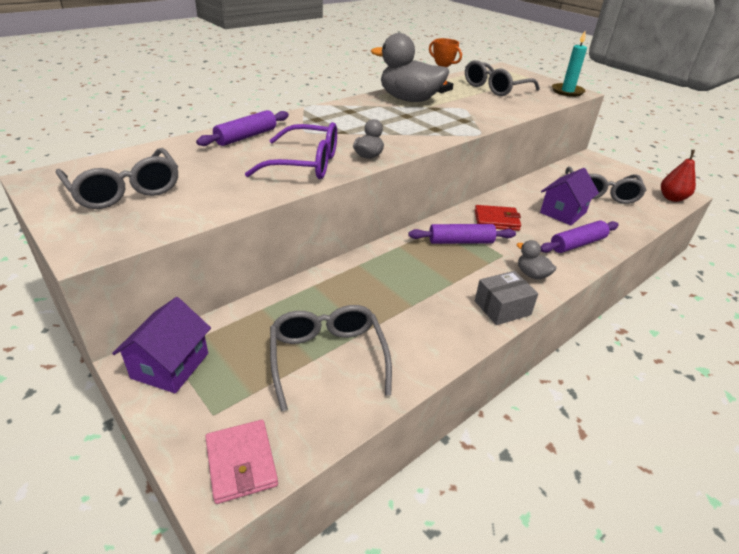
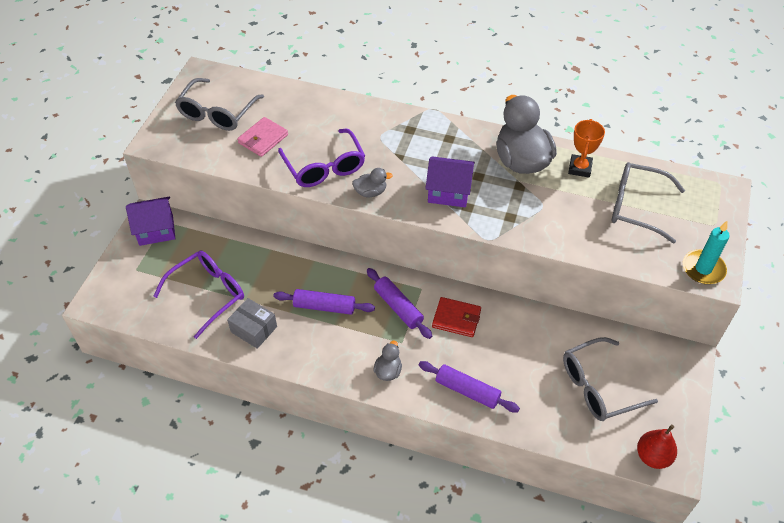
camera: 60 degrees right, 15 degrees up
(241, 463) = (114, 299): pink wallet -> pink wallet (263, 139)
(246, 137) = (338, 114): purple rolling pin -> purple rolling pin (324, 306)
(327, 358) = (208, 294): grey glasses -> purple glasses
(496, 220) = (456, 319): red wallet -> red wallet turned 45 degrees counterclockwise
(502, 308) = (327, 366): grey box -> grey box (254, 329)
(563, 212) = (520, 364): purple house -> purple house (449, 192)

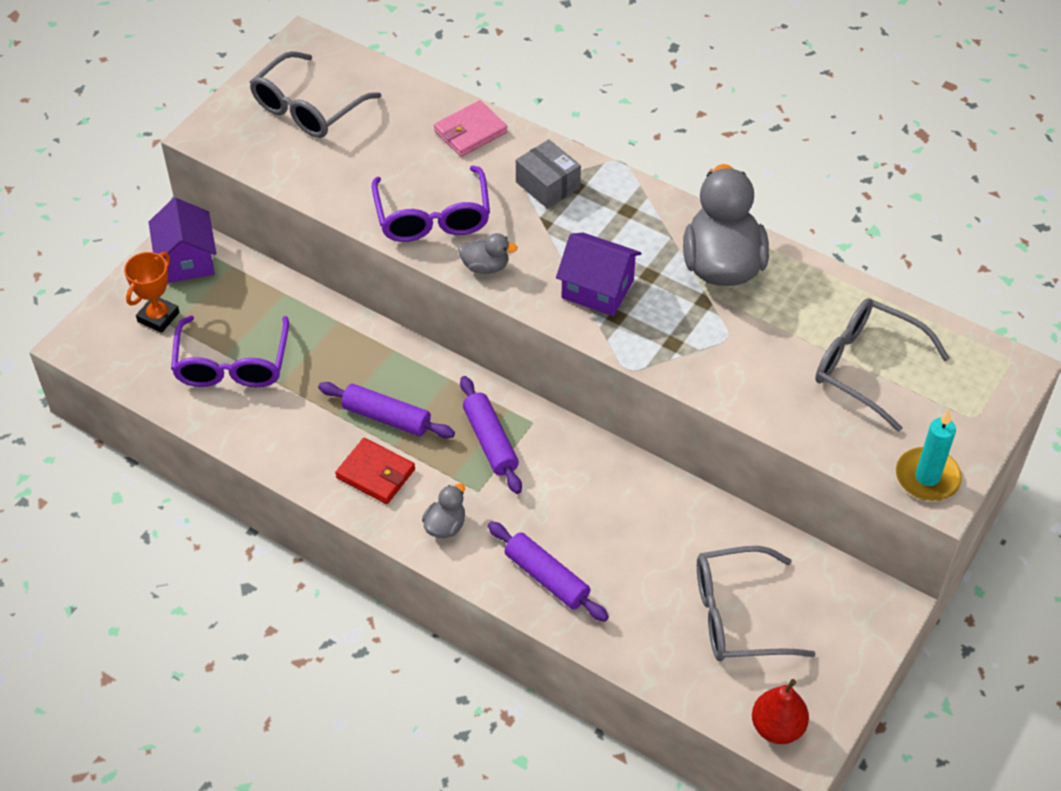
camera: 15 degrees right, 0 degrees up
(156, 230) = (187, 260): purple house -> purple house turned 75 degrees clockwise
(208, 294) = (232, 365): purple glasses -> purple glasses turned 120 degrees clockwise
(254, 329) = (279, 427): grey box -> grey box (547, 185)
(263, 139) = (360, 159): pink wallet -> pink wallet (470, 132)
(456, 319) = (567, 476): red wallet -> red wallet (375, 473)
(580, 168) = (805, 293): orange trophy -> orange trophy (158, 317)

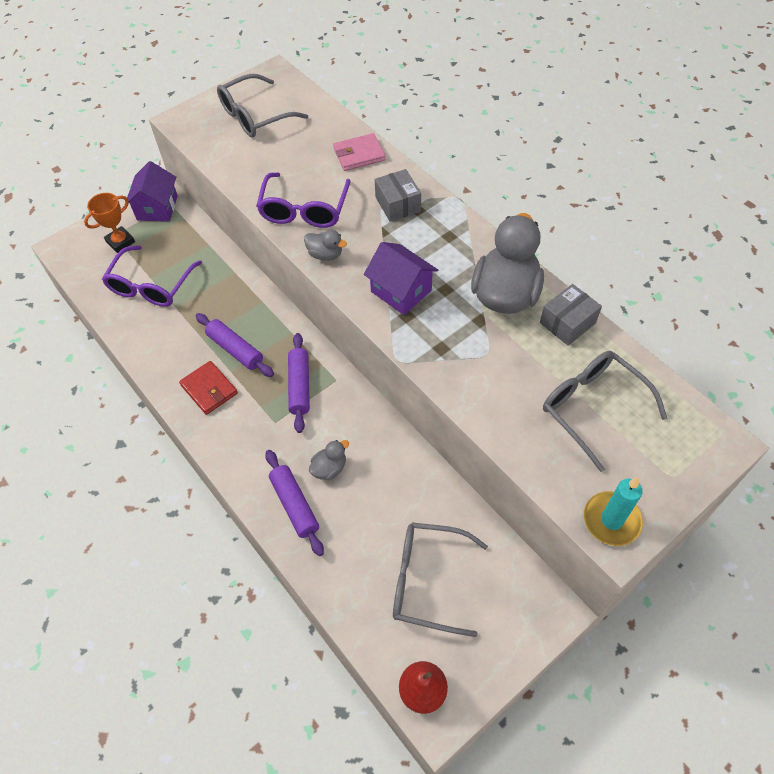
camera: 20 degrees right, 5 degrees up
(445, 525) = (239, 442): grey duck -> grey duck (329, 468)
(805, 281) = (567, 323): none -> grey box

